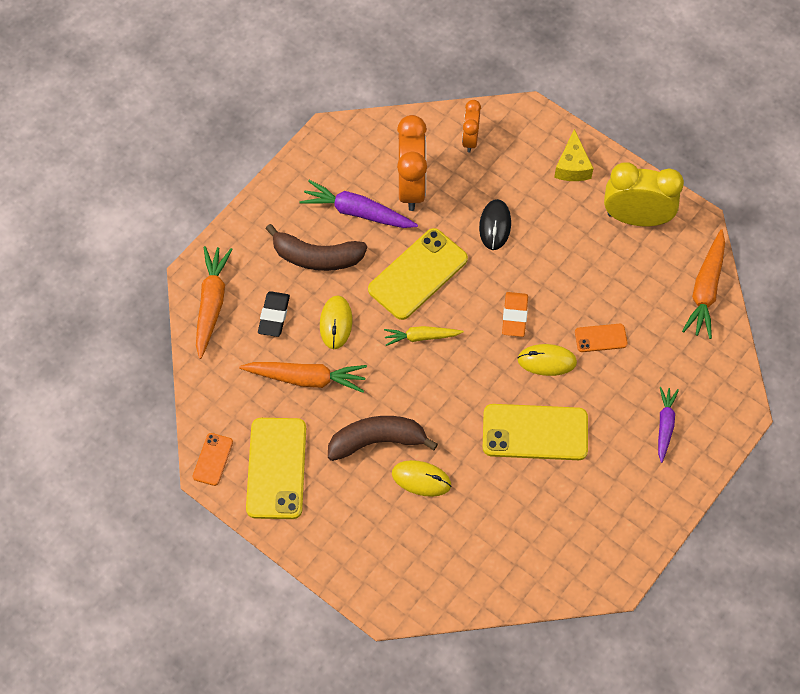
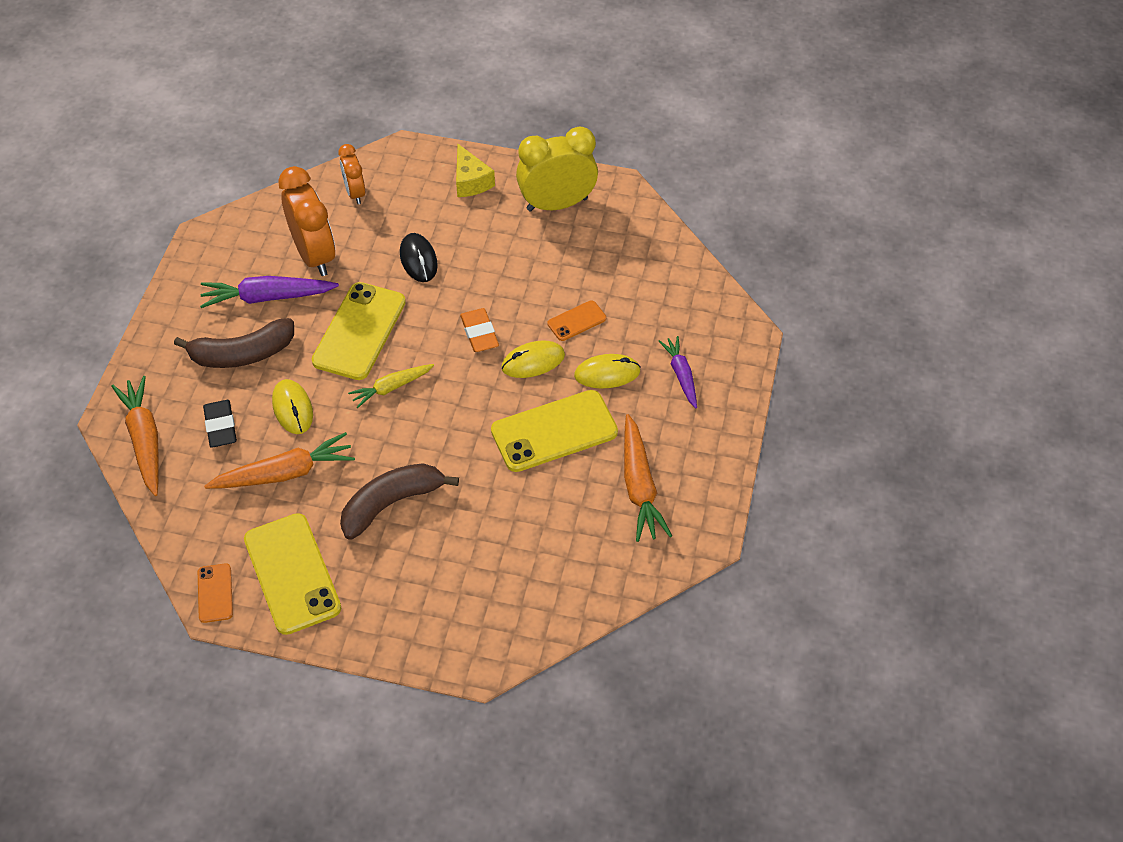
camera: 25 degrees left, 10 degrees down
(421, 479) = (457, 522): yellow mouse -> yellow mouse (607, 373)
(705, 290) = (657, 242): orange carrot -> orange carrot (639, 486)

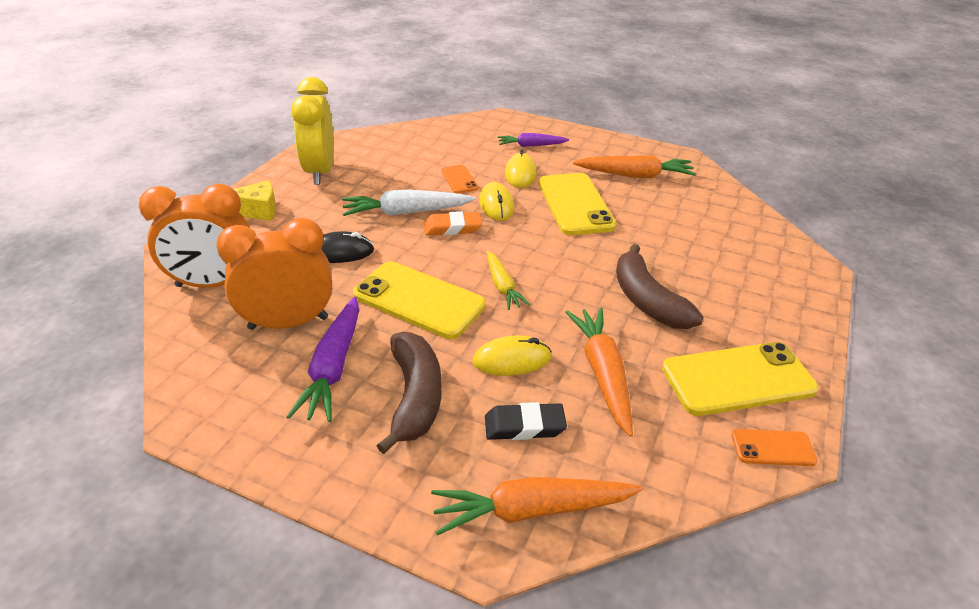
camera: 80 degrees left, 15 degrees down
(355, 193) = (214, 284): orange clock -> orange clock, size x1.78
(498, 291) = (406, 212): none -> white carrot

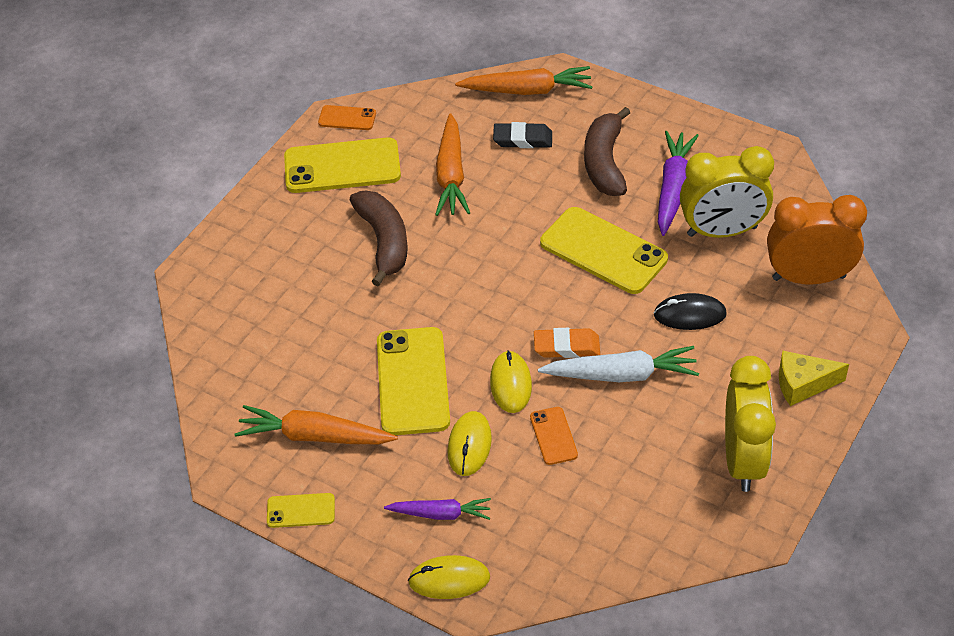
camera: 170 degrees left, 10 degrees up
(288, 323) = (722, 231): orange clock -> yellow clock
(502, 286) = (520, 264): yellow carrot -> none
(512, 360) = (524, 189): yellow mouse -> yellow mouse (449, 580)
(623, 145) = (301, 511): none -> yellow phone

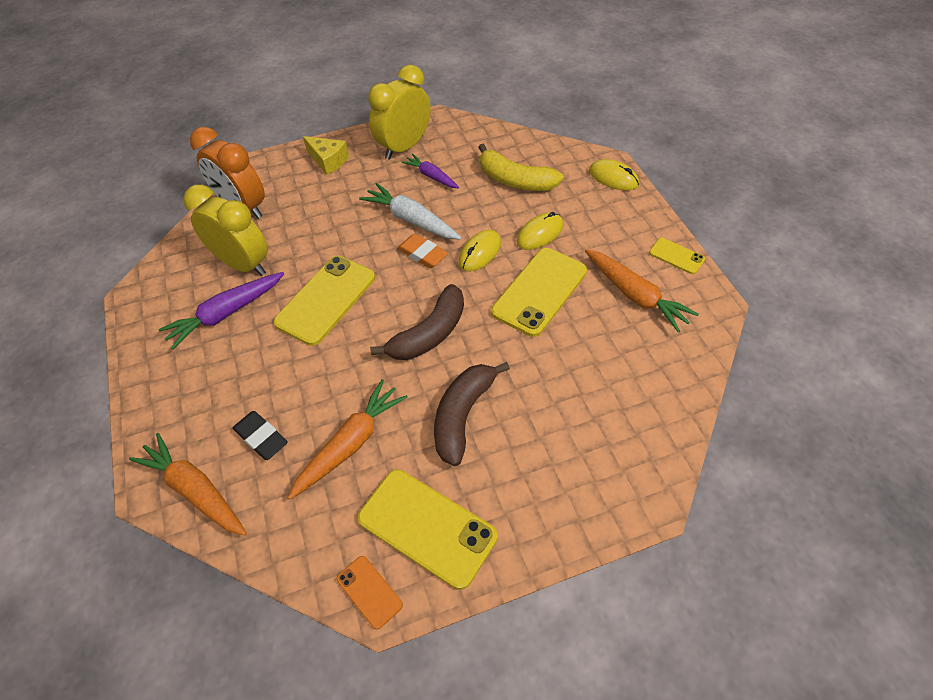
camera: 140 degrees left, 5 degrees up
(441, 514) = (590, 209): purple carrot -> purple carrot (431, 176)
(553, 436) = (486, 211): orange phone -> none
(562, 498) = (515, 180): none -> yellow banana
(603, 251) = (326, 300): yellow phone -> yellow phone turned 45 degrees clockwise
(604, 163) = (237, 368): brown banana -> brown banana (429, 334)
(690, 315) = (332, 228): black mouse -> none

